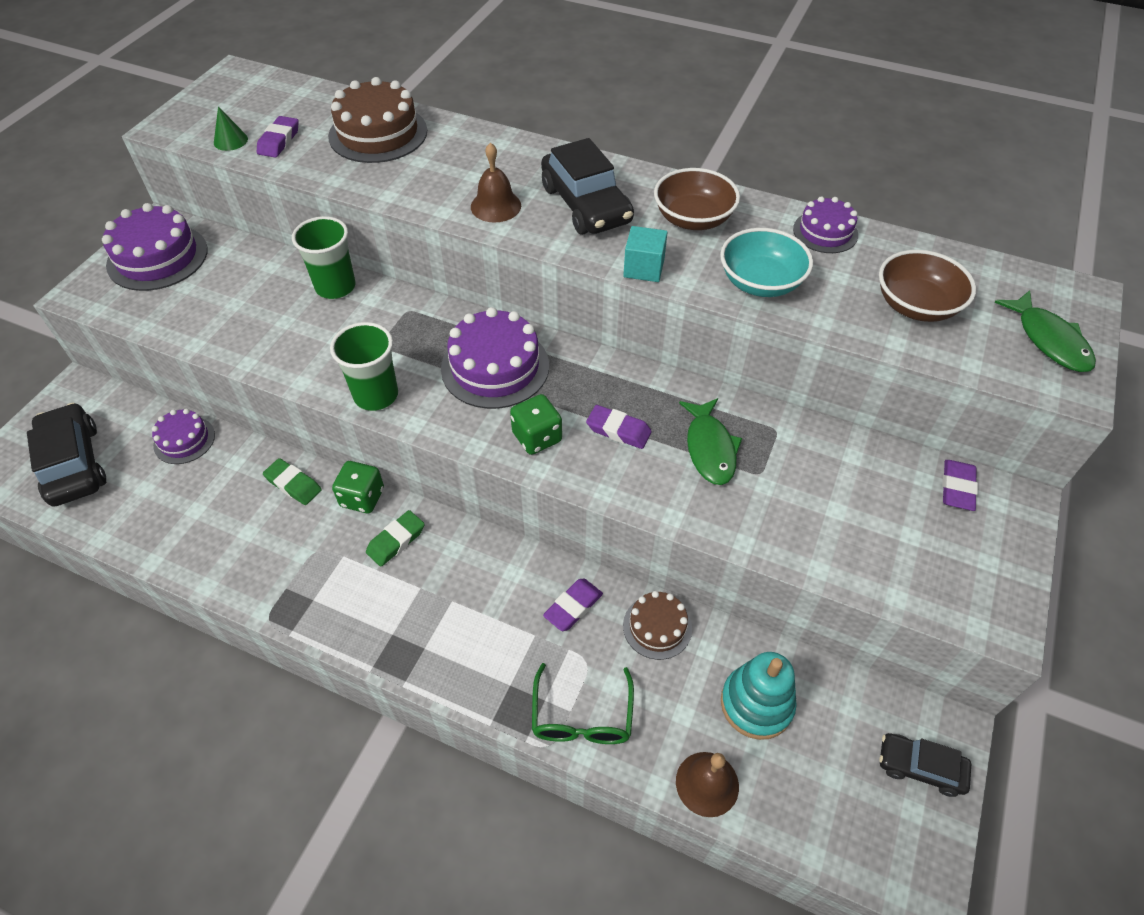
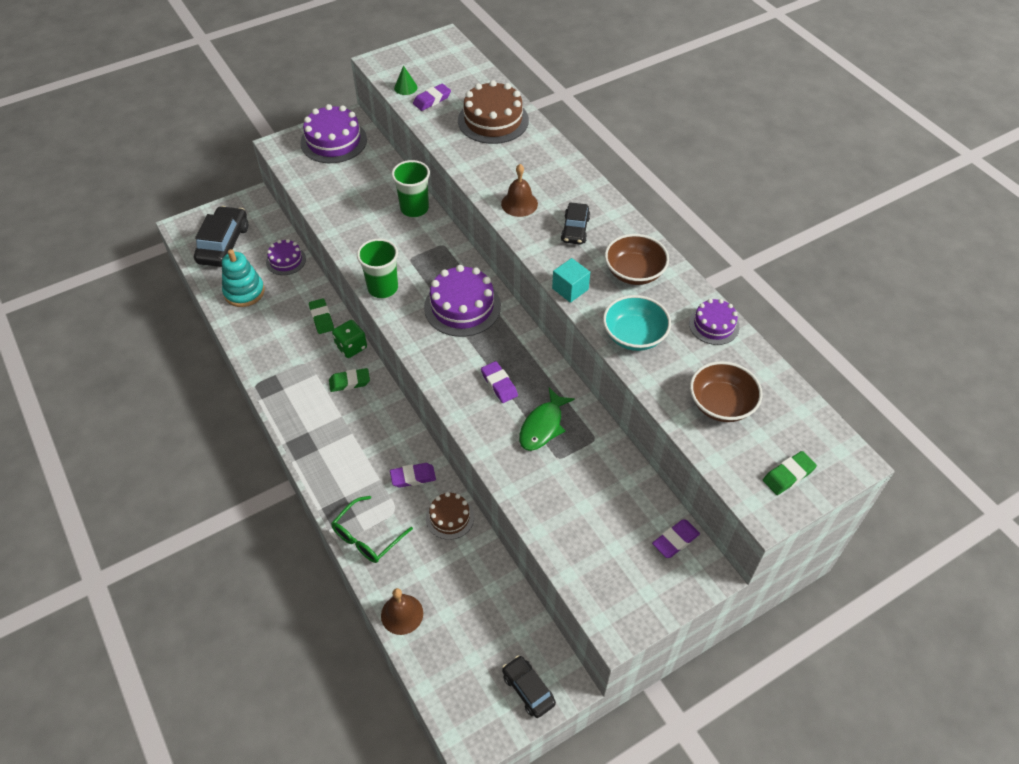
camera: 35 degrees right, 0 degrees up
(537, 437) = (449, 362): green dice -> none
(586, 205) = (575, 229): black car -> black car, size x0.59
(756, 704) = (467, 594): turquoise stacking toy -> turquoise stacking toy (244, 292)
(1049, 340) = (788, 475): green fish -> green eraser

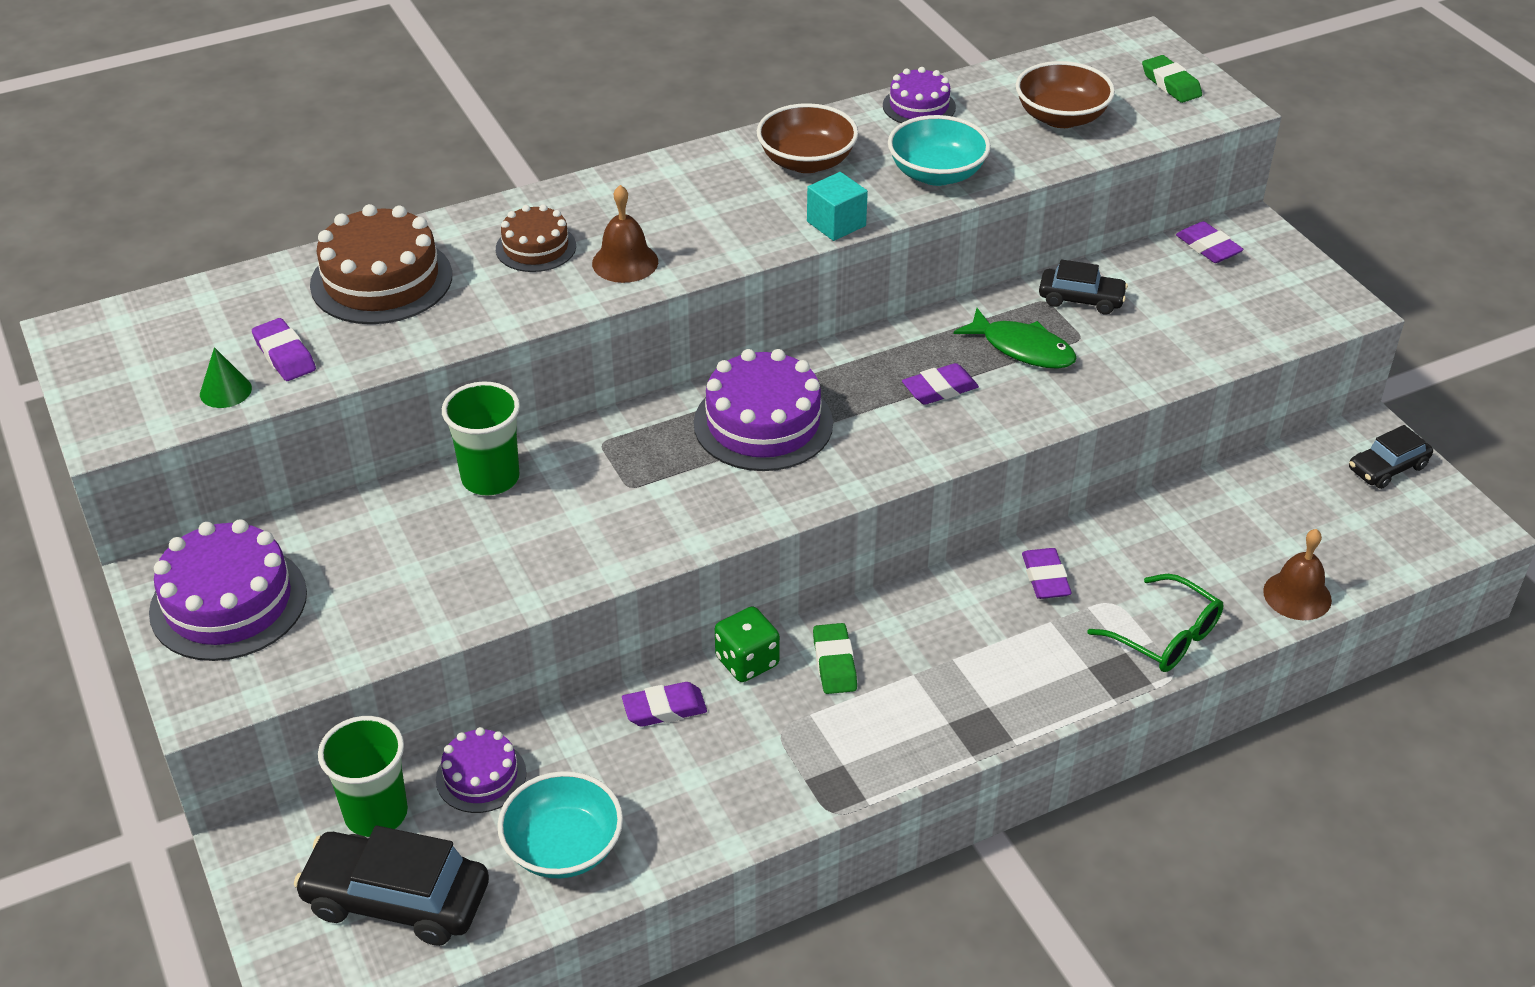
camera: 85 degrees left, 10 degrees down
(244, 292) = (563, 847): turquoise stacking toy -> turquoise bowl
(321, 318) = (664, 709): green eraser -> purple eraser
(383, 288) = (702, 524): green cup -> green cup (376, 813)
(450, 517) = (1120, 536): brown cake -> brown cake (536, 247)
(575, 229) = (701, 209): black car -> black car (1081, 299)

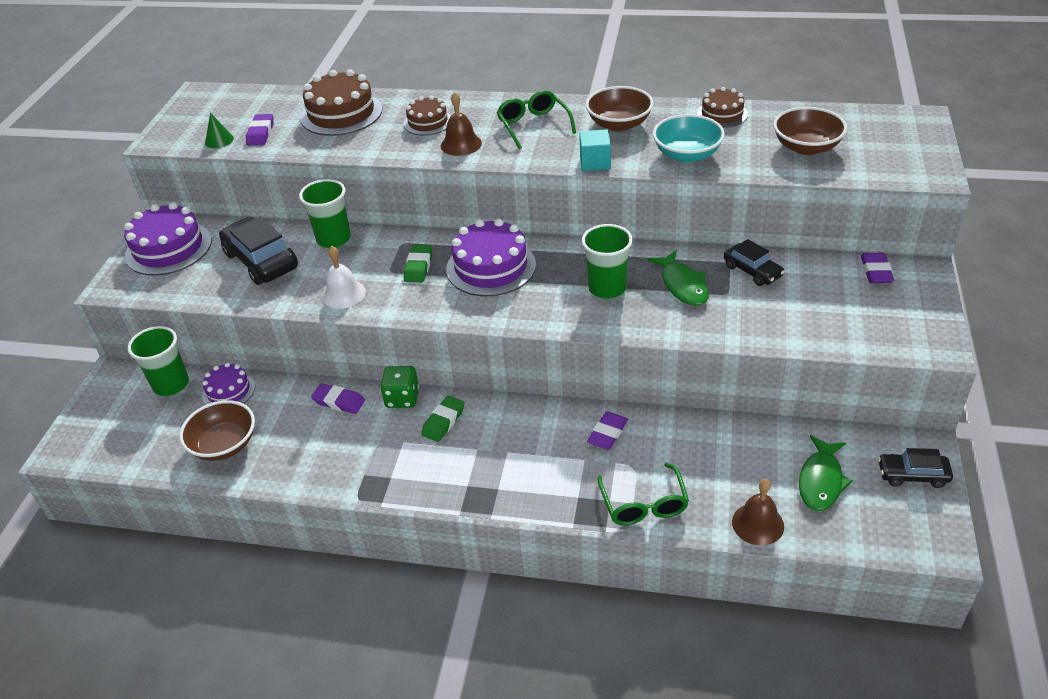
camera: 40 degrees right, 0 degrees up
(396, 900) = (136, 429): black car -> black car (261, 261)
(563, 847) = (224, 445): turquoise bowl -> brown bowl
(600, 545) = (343, 294): none -> white bell
(695, 201) = (533, 125): none -> green glasses
(919, 106) = (722, 114): purple cake -> brown cake
(939, 389) = (607, 288): purple eraser -> green cup
(1170, 84) = (908, 150): green eraser -> green eraser (418, 267)
(1312, 518) = (821, 481): none -> green fish

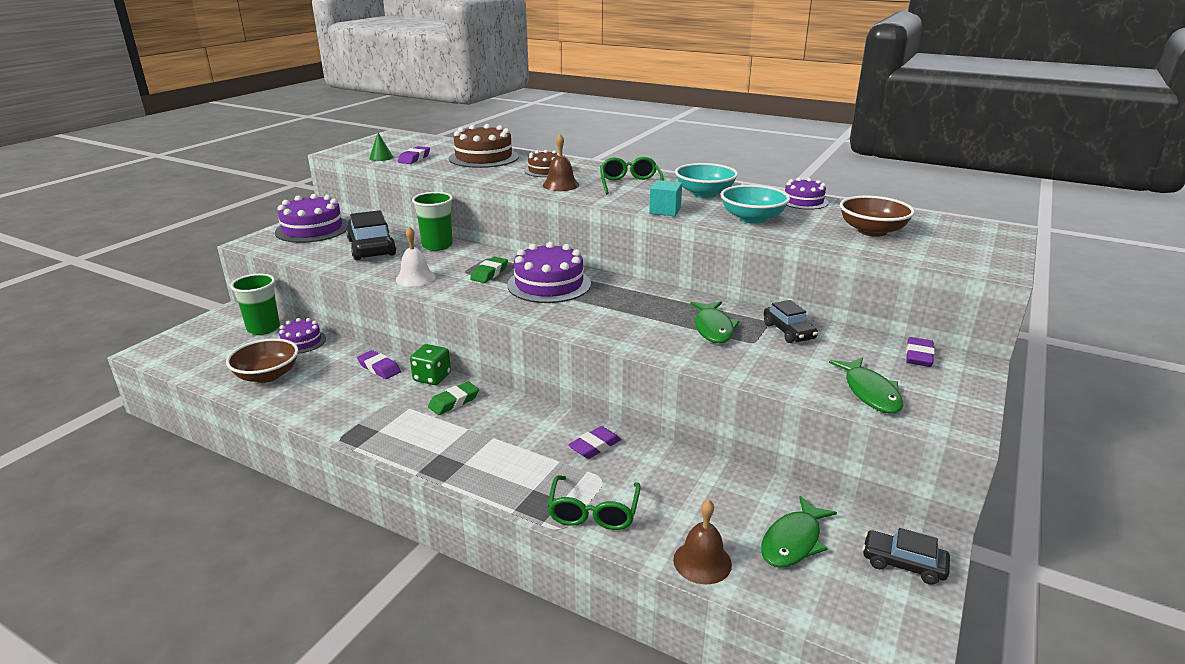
camera: 15 degrees right, 15 degrees down
(607, 288) = (640, 317): green cup -> none
(619, 124) = (704, 193): brown bowl -> turquoise bowl
(722, 114) = (803, 201): brown cake -> purple cake
(852, 327) = (870, 392): none -> green fish

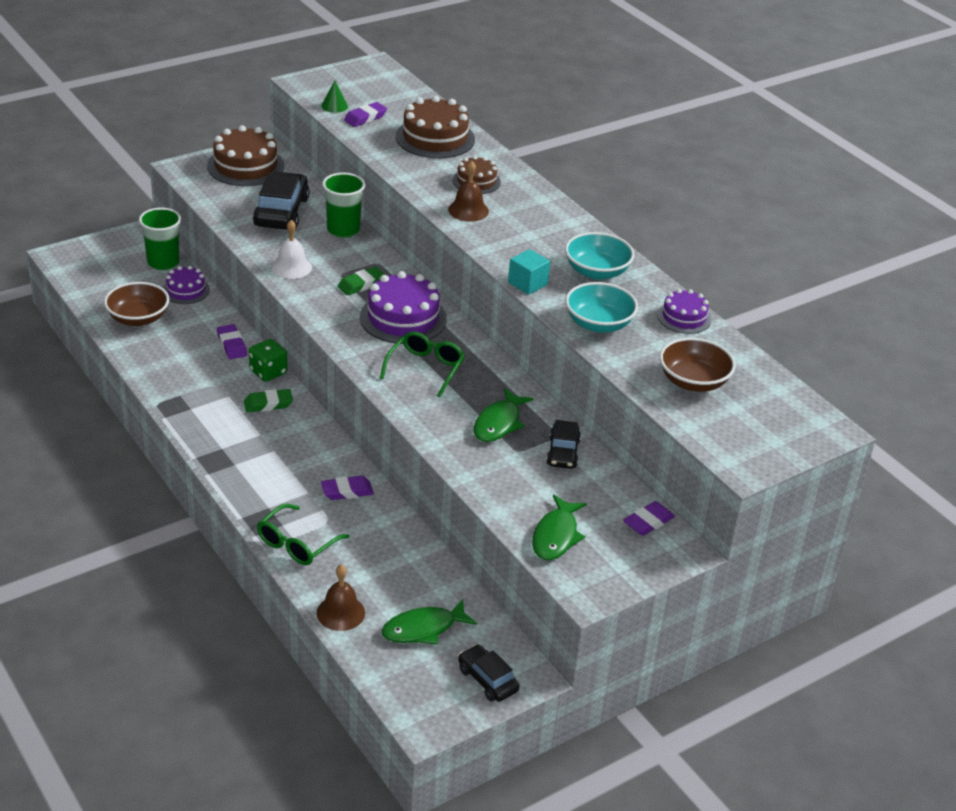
camera: 25 degrees right, 10 degrees up
(312, 229) = (245, 166): purple cake -> brown cake
(630, 184) = (538, 232): green glasses -> green glasses (425, 369)

